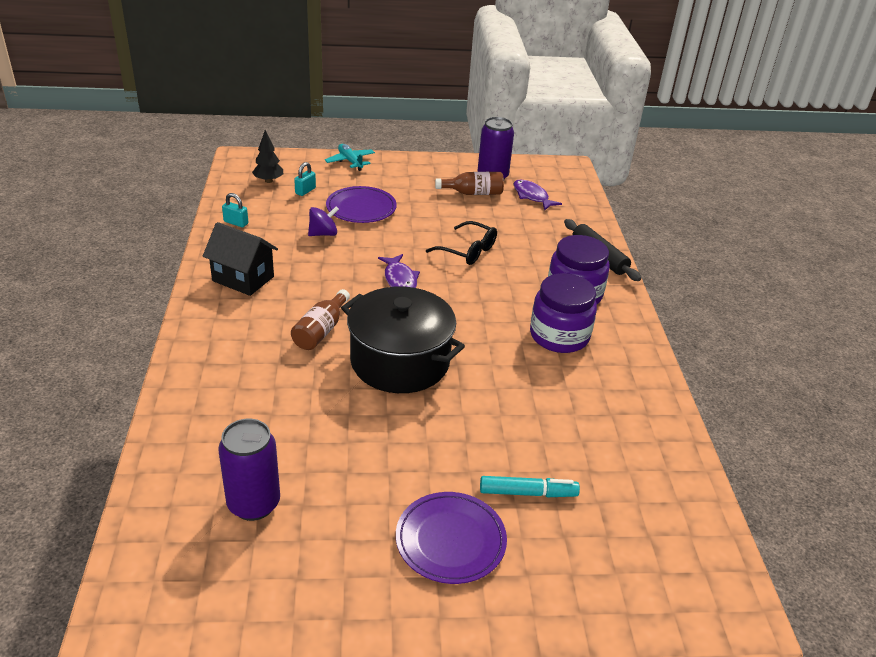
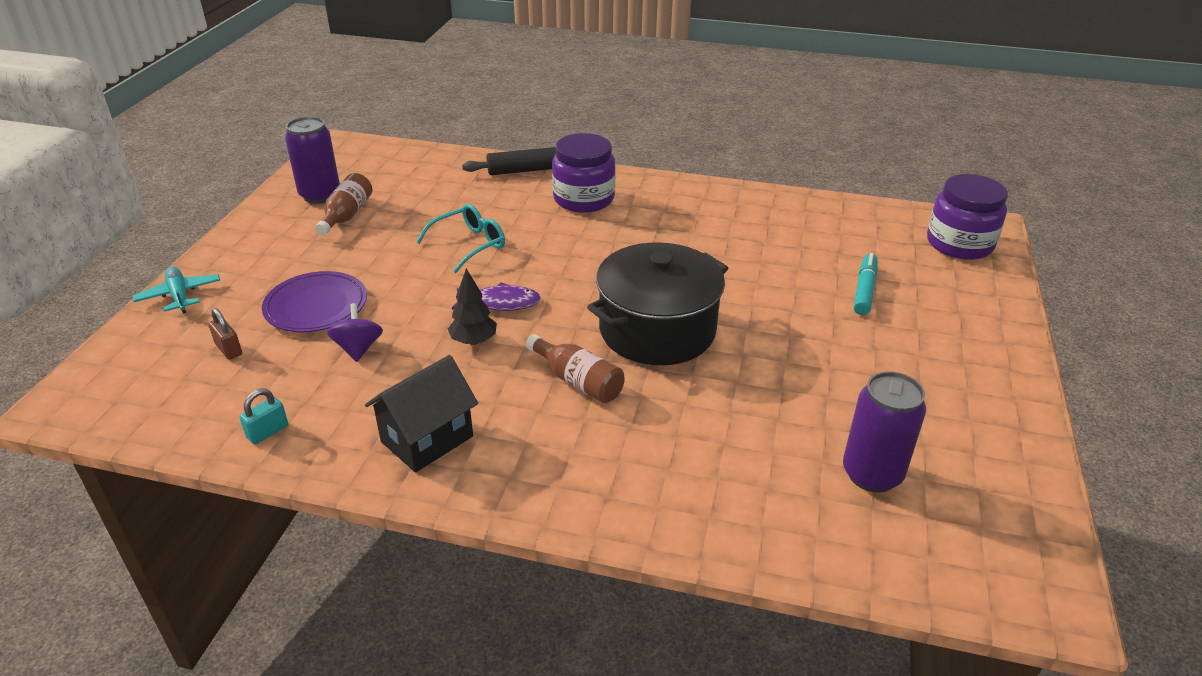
camera: 70 degrees left, 0 degrees up
(268, 181) = (166, 383): black tree -> black tree (473, 341)
(305, 191) = (228, 349): turquoise padlock -> brown padlock
(350, 161) = (179, 296): turquoise plane -> turquoise plane turned 75 degrees clockwise
(450, 540) = (922, 345): purple plate -> none
(468, 251) = (469, 244): black glasses -> turquoise glasses
(532, 196) = (384, 180): purple fish -> none
(559, 336) = (648, 223): purple jar -> purple jar (959, 244)

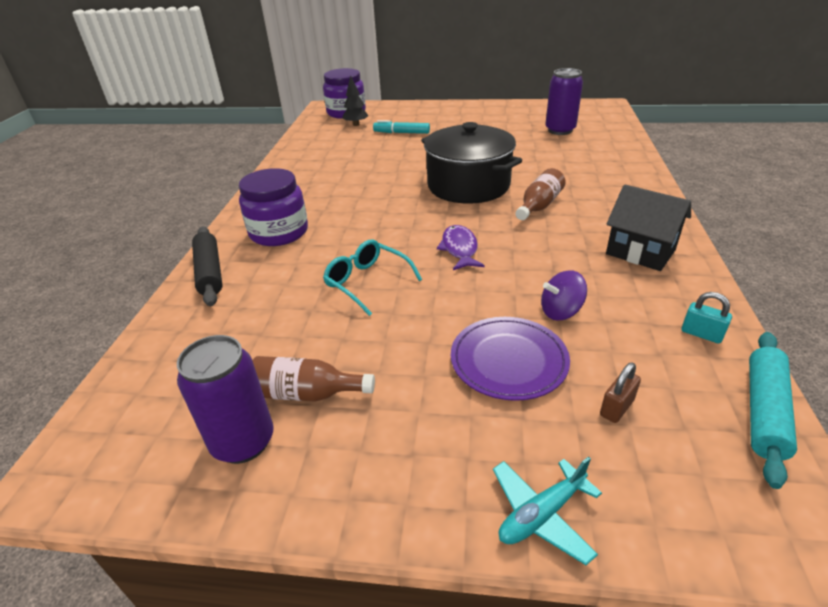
camera: 95 degrees left, 0 degrees up
(161, 430) = (764, 411): none -> turquoise rolling pin
(473, 341) = (517, 253): black tree -> black tree (356, 124)

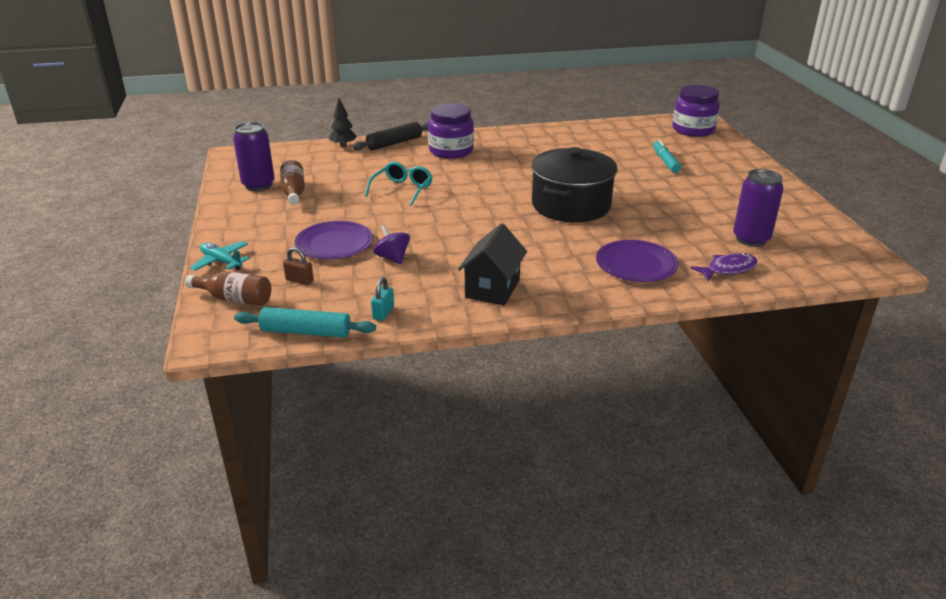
camera: 70 degrees right, 5 degrees down
(356, 124) = (667, 139): black tree -> black tree (343, 146)
(459, 249) = (459, 214): purple fish -> purple fish (728, 269)
(539, 205) = (552, 239): brown bottle -> brown bottle (235, 299)
(596, 177) = (636, 265): none -> purple plate

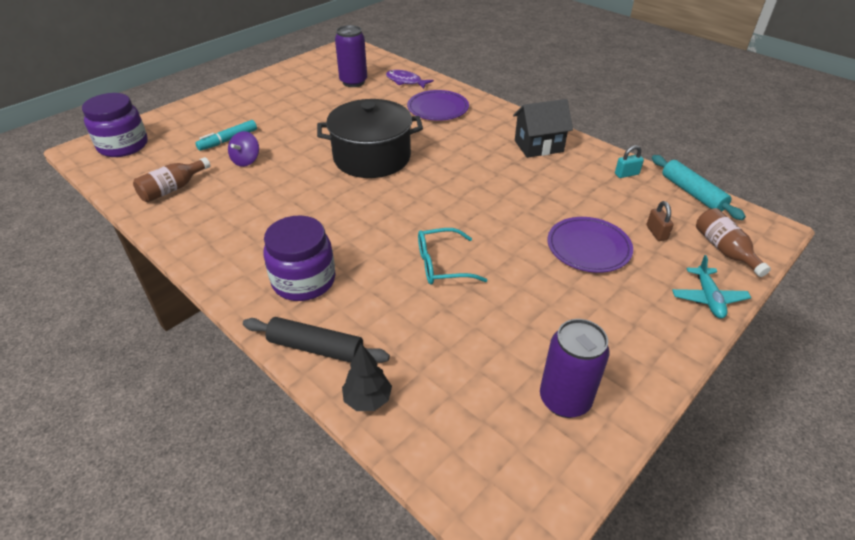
camera: 125 degrees left, 10 degrees up
(294, 192) = (541, 349): brown bottle -> brown bottle (173, 189)
(392, 258) = (563, 204): purple spinning top -> purple spinning top (246, 160)

